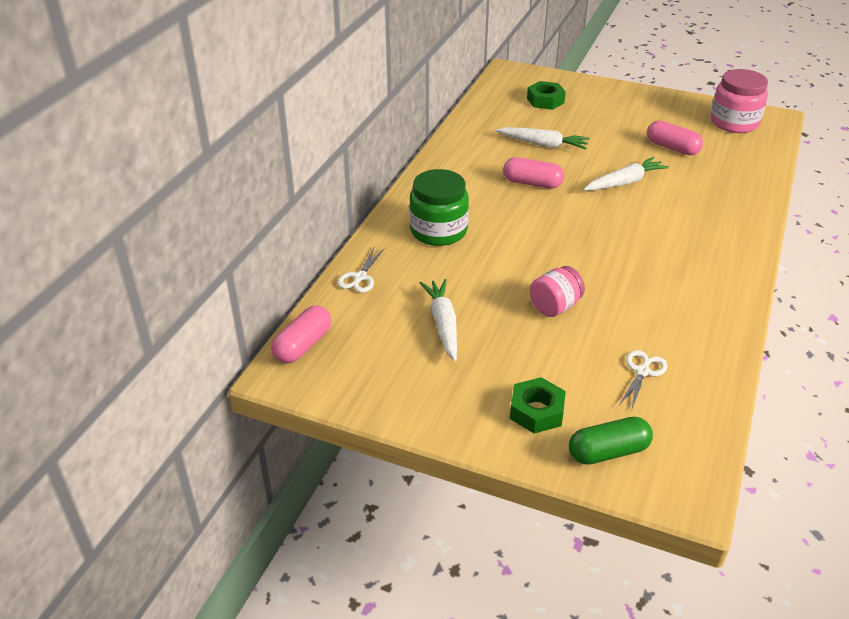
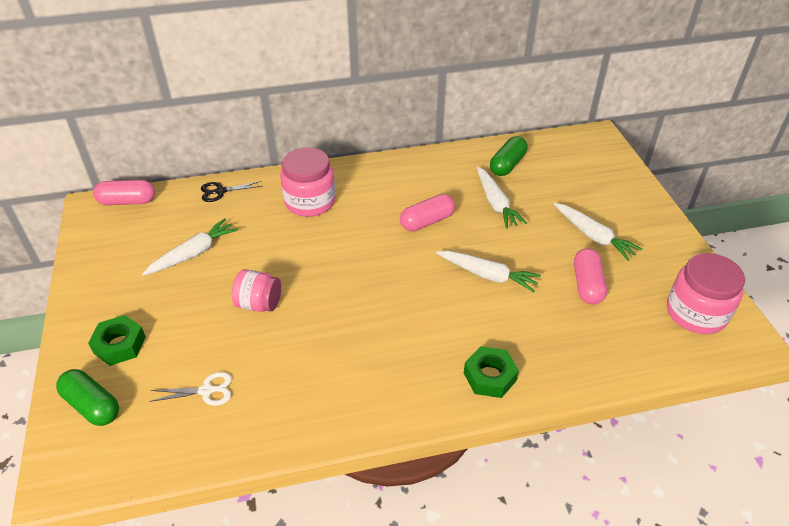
camera: 55 degrees right, 5 degrees up
(360, 277) = (220, 191): white scissors -> black scissors
(438, 231) = (310, 202): green jar -> pink jar
(500, 120) = (507, 164): none -> green capsule
(532, 183) = (427, 221): pink capsule -> pink capsule turned 75 degrees clockwise
(545, 100) = (572, 175): green nut -> green nut (490, 376)
(623, 123) = (593, 236): none -> white carrot

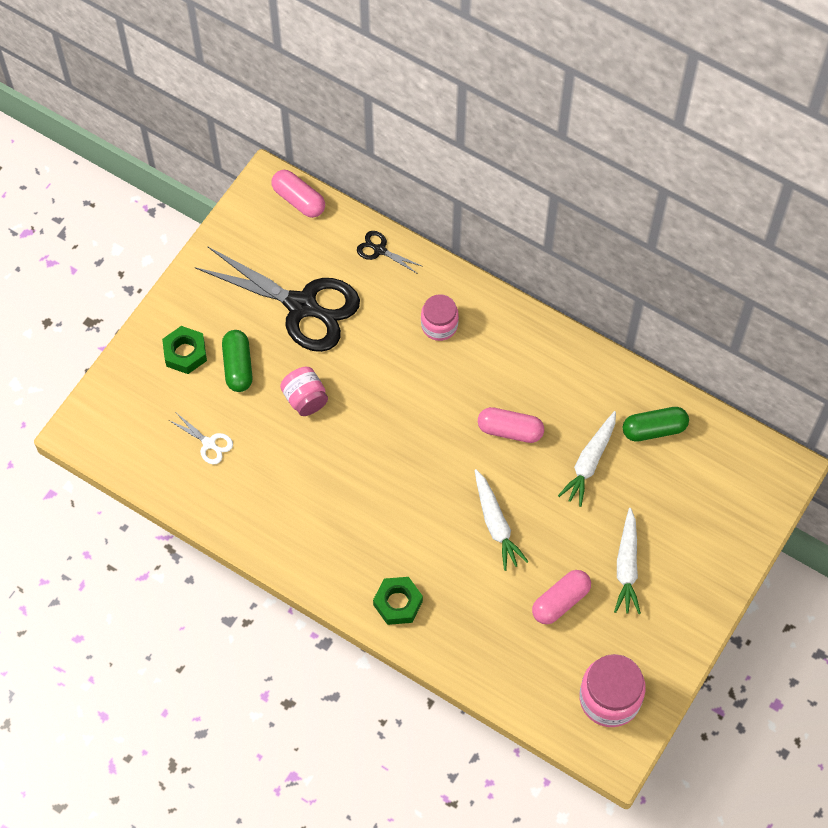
camera: 45 degrees right, 20 degrees up
(92, 405) = (133, 391): green capsule -> green capsule (238, 366)
(193, 253) = (301, 306): white carrot -> black scissors
(310, 202) = (439, 325): pink jar -> pink jar, size x0.65

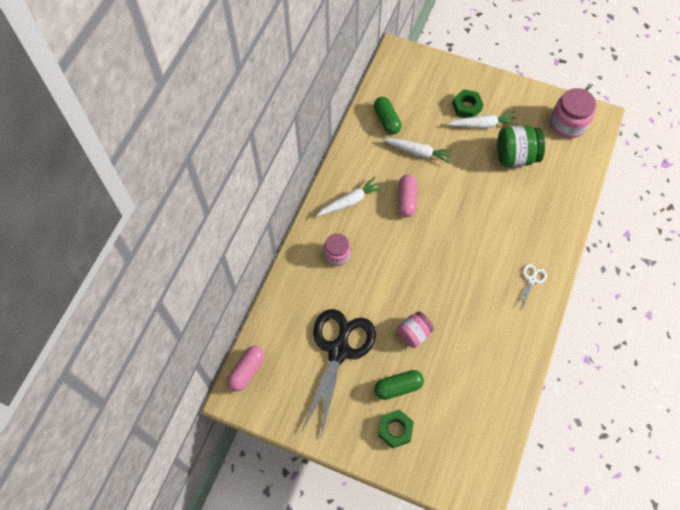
camera: 100 degrees left, 0 degrees up
(209, 443) = (465, 395): white scissors -> white scissors (531, 280)
(380, 250) = (282, 304): black scissors -> none
(398, 603) = (546, 247): green nut -> green nut (466, 107)
(496, 524) = (475, 199): white carrot -> white carrot (350, 201)
(560, 601) = (516, 156): pink capsule -> green jar

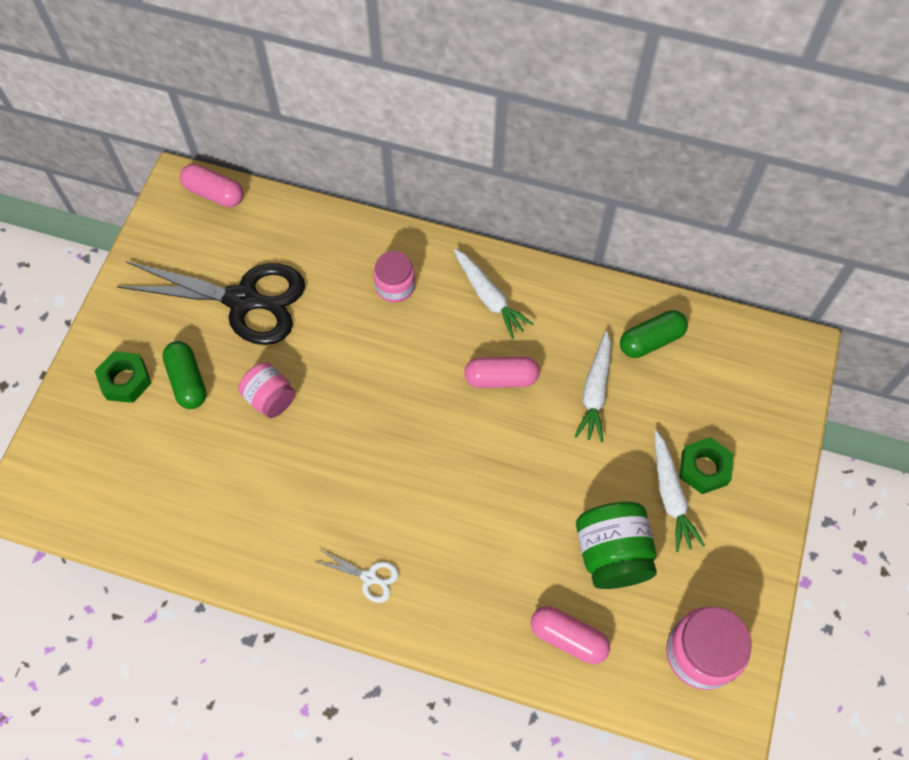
camera: 85 degrees right, 0 degrees up
(562, 182) = (568, 638): none -> pink capsule

